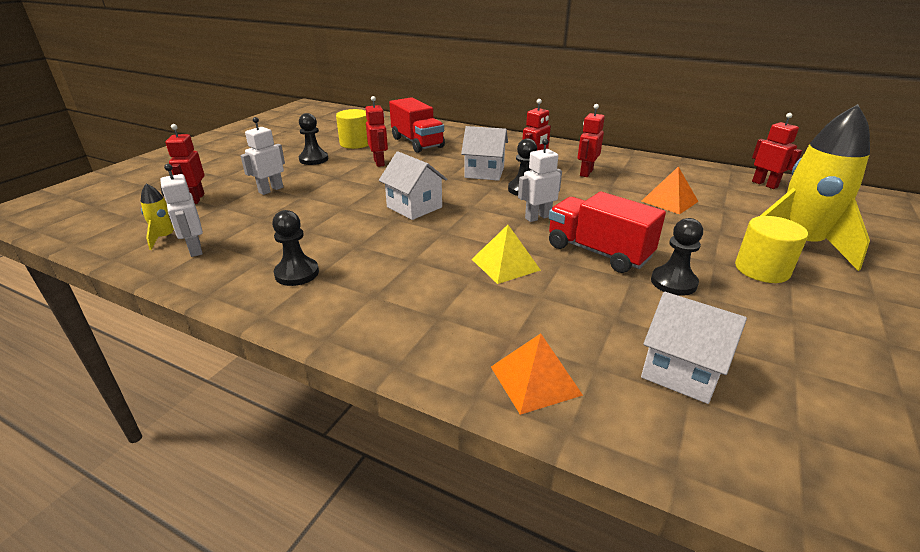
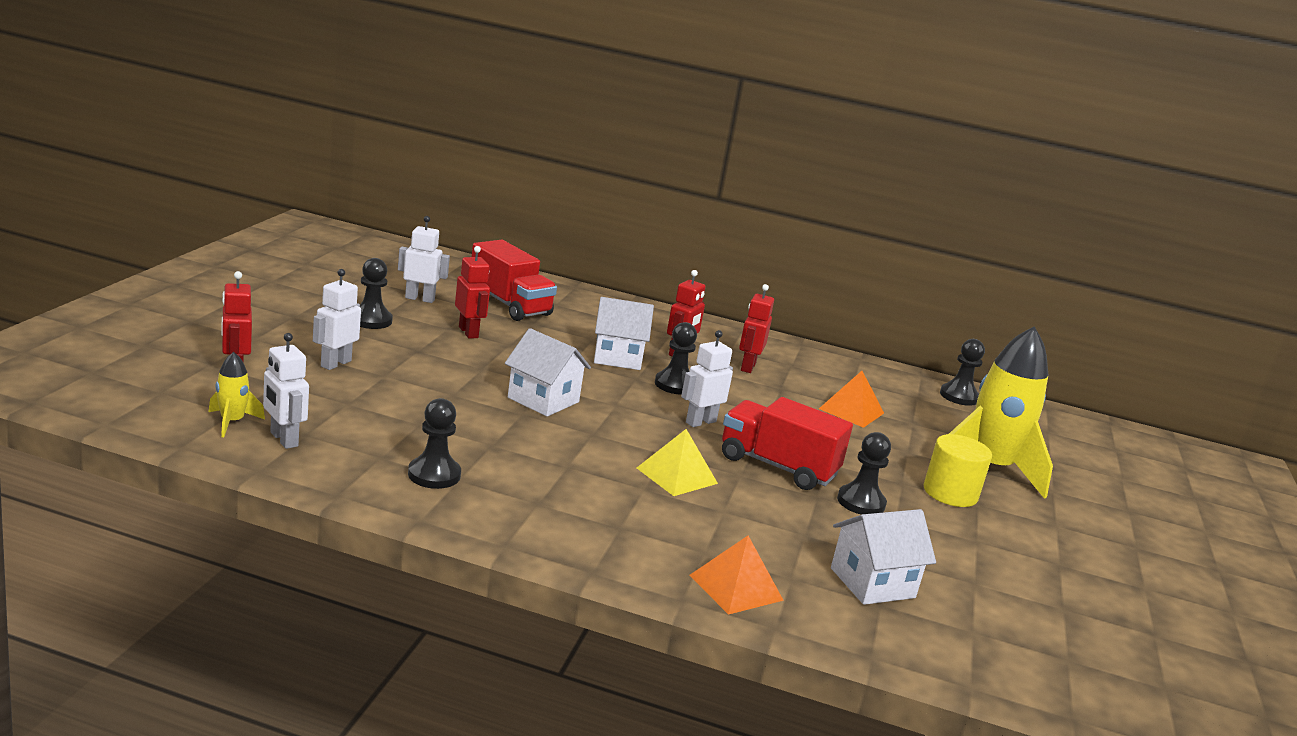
camera: 15 degrees left, 10 degrees down
(355, 143) = (420, 299): yellow cylinder -> white robot
(681, 371) = (872, 583): white house -> white house turned 45 degrees counterclockwise
(764, 184) = (959, 396): red robot -> black pawn

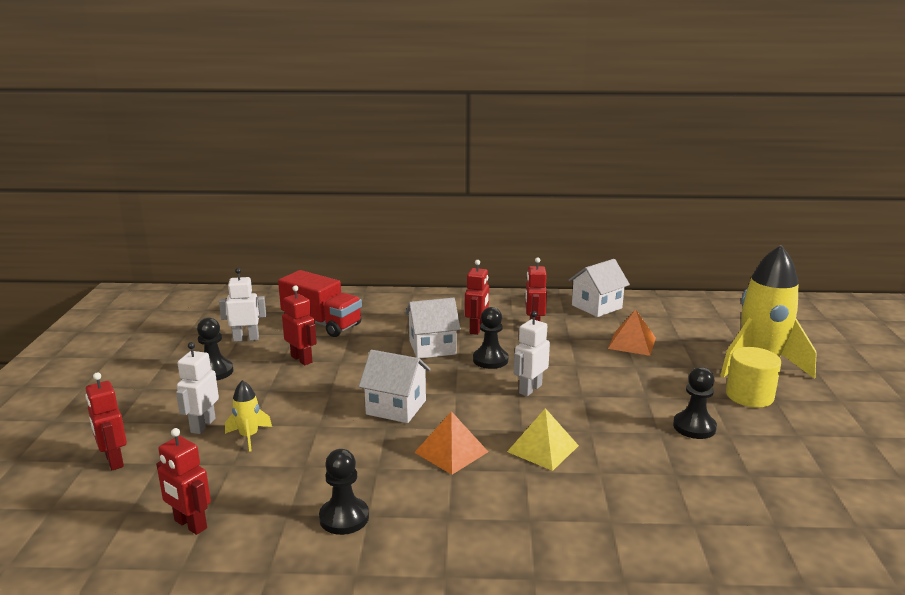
camera: 10 degrees left, 0 degrees up
(232, 422) = (133, 521): yellow rocket -> yellow rocket (249, 436)
(283, 439) = (190, 524): white robot -> red robot
(736, 587) = (658, 550): orange pyramid -> orange pyramid (451, 452)
(777, 466) = (612, 413): red truck -> none
(872, 583) = (755, 505): white house -> white house (596, 307)
(959, 396) = (696, 307): black pawn -> none

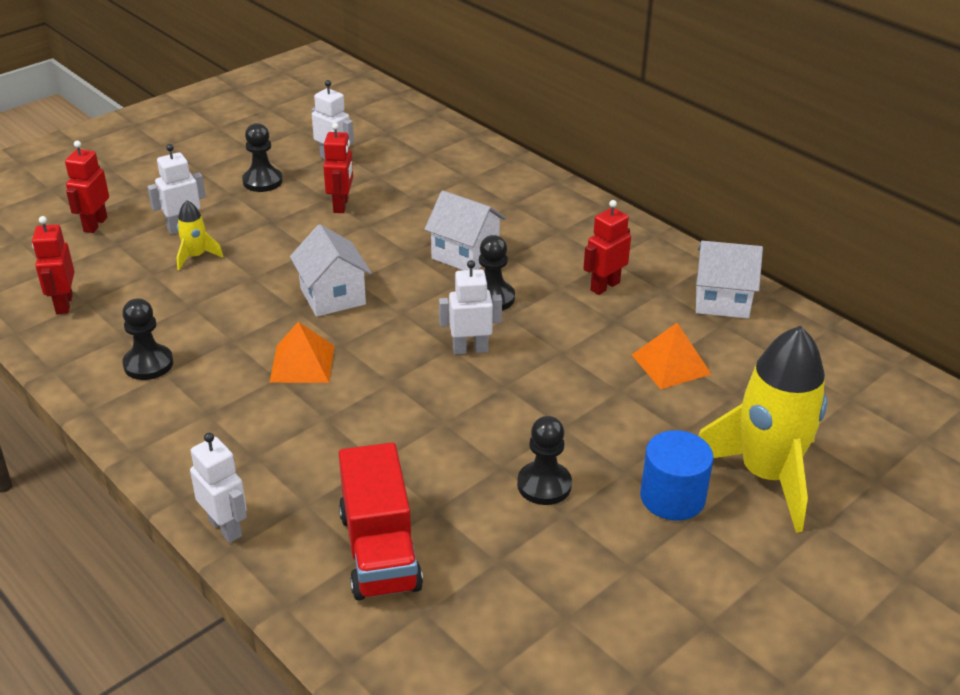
camera: 45 degrees right, 15 degrees up
(322, 323) = (417, 175): red truck -> red truck (379, 550)
(476, 329) = (542, 257): red robot -> none
(543, 448) = (374, 410): yellow pyramid -> none
(595, 570) = (225, 527): none -> white robot
(749, 396) = (672, 497): yellow cylinder -> blue cylinder

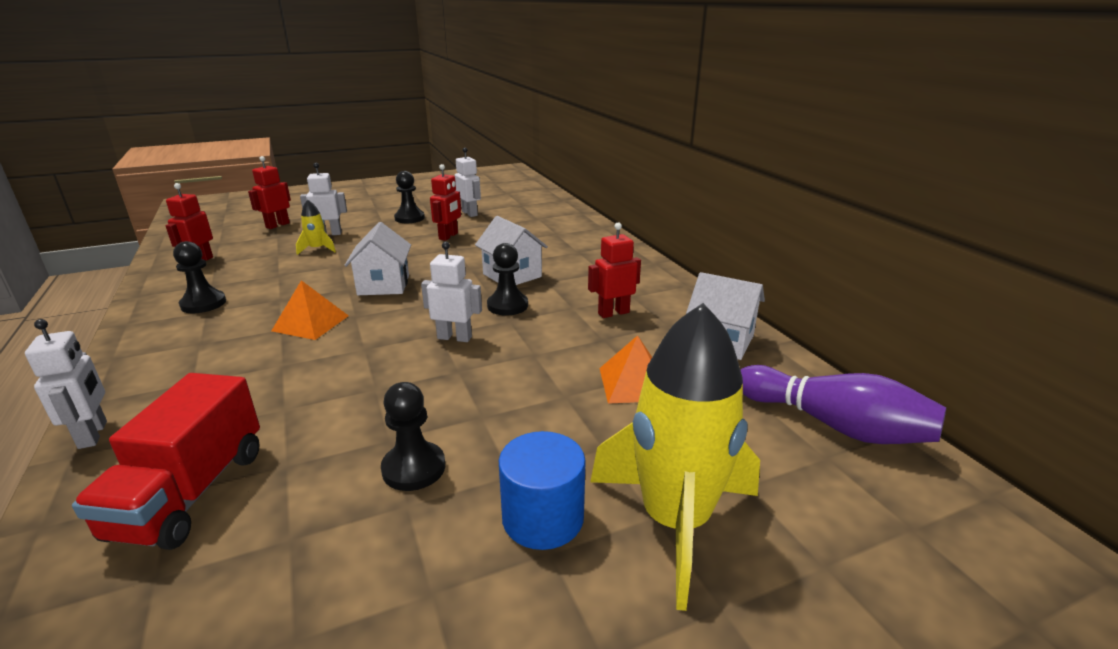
camera: 20 degrees right, 10 degrees down
(846, 368) = (834, 425): none -> purple bowling pin

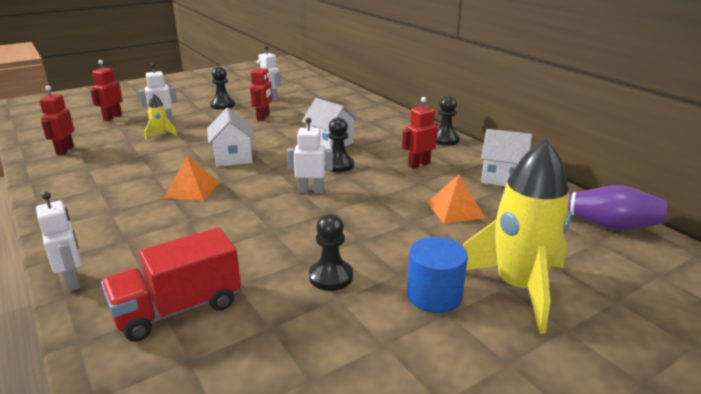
camera: 10 degrees left, 0 degrees up
(190, 493) = (178, 309): red truck -> red truck turned 60 degrees clockwise
(203, 304) = (92, 182): black pawn -> black pawn (444, 140)

